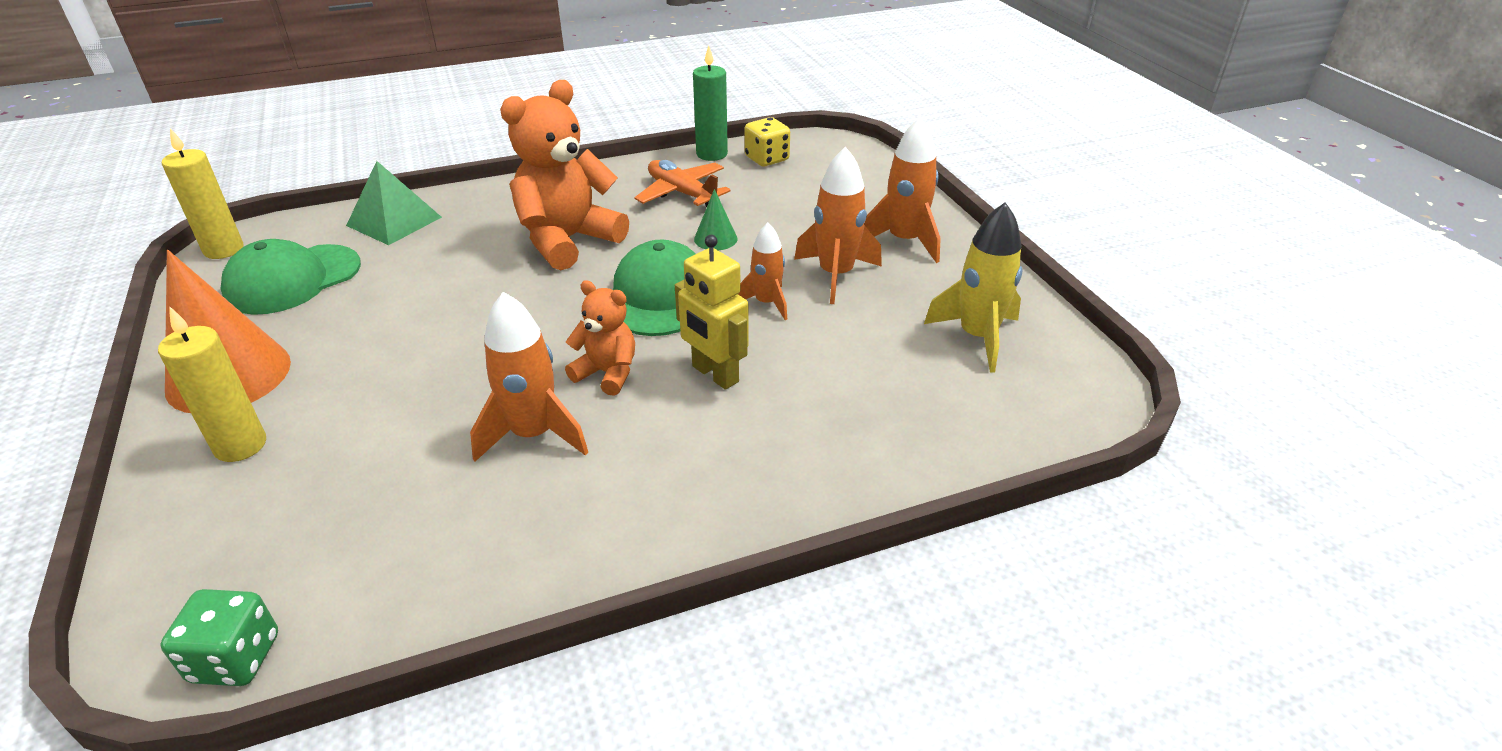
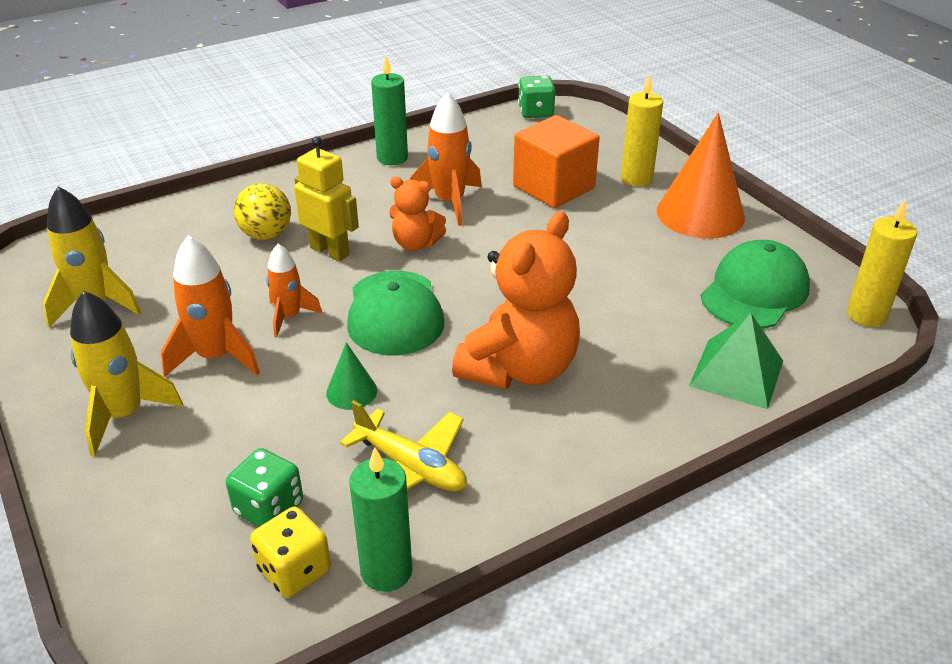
camera: 170 degrees right, 0 degrees up
(370, 444) = (553, 187): none -> orange cube
(581, 546) = (392, 158): none -> green candle
(682, 193) = (410, 467): orange plane -> yellow plane
(783, 183) = (269, 508): none -> green dice
(795, 408) = (266, 235): none -> yellow ball
(904, 241) = (124, 415): orange rocket -> yellow rocket

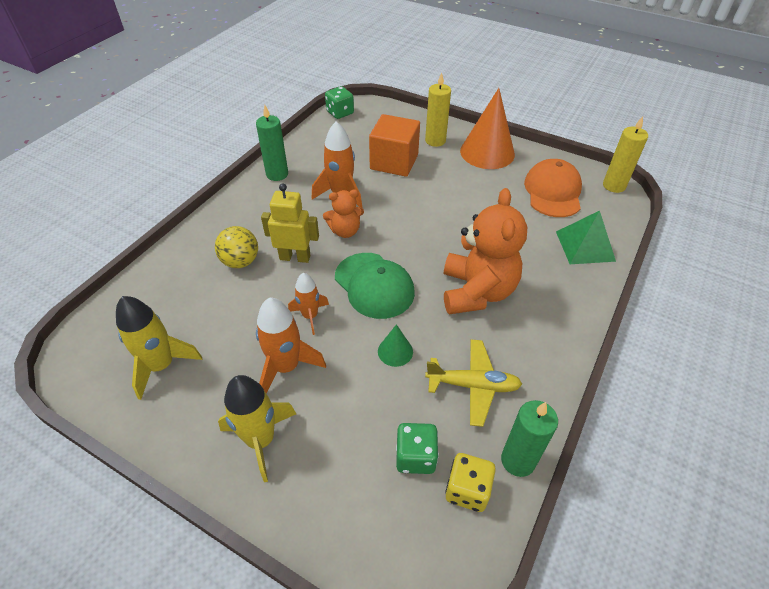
camera: 30 degrees left, 10 degrees up
(754, 291) = (553, 192): green cap -> orange cap

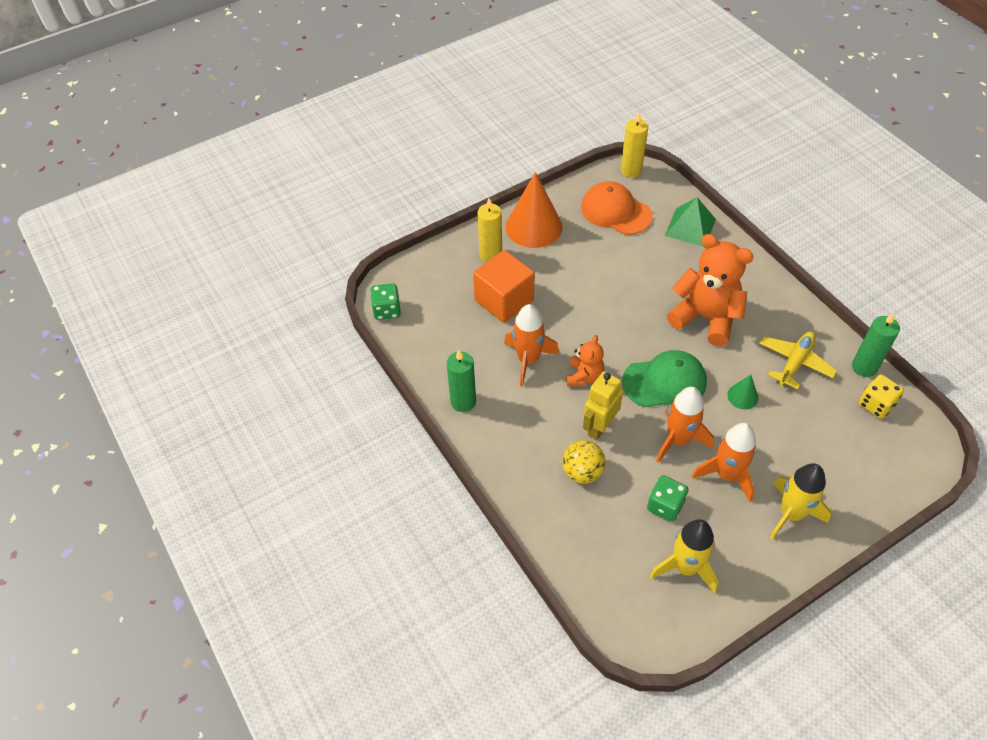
camera: 60 degrees left, 5 degrees up
(310, 316) = (678, 440): orange rocket -> orange rocket, size x1.56
(415, 457) = (840, 422): green dice -> green dice (665, 506)

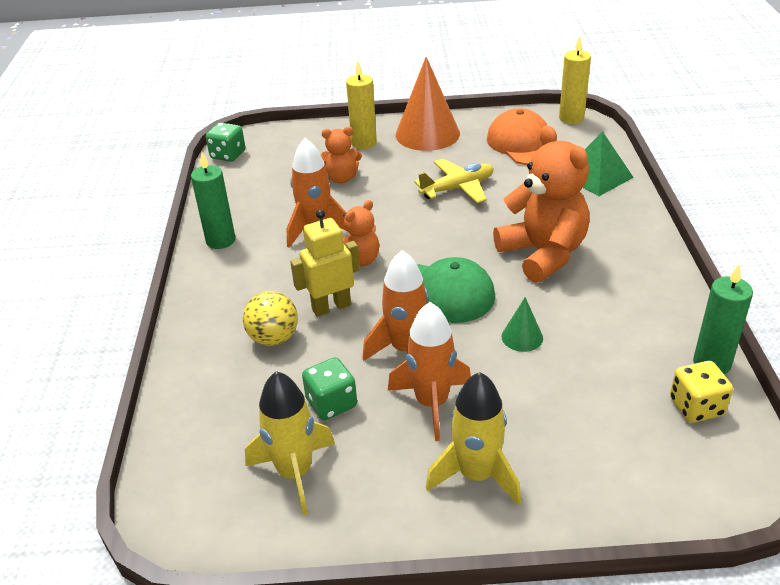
camera: 30 degrees right, 15 degrees down
(504, 300) = (341, 178): orange cube -> orange teddy bear
(794, 363) = (618, 328): yellow plane -> yellow plane (457, 188)

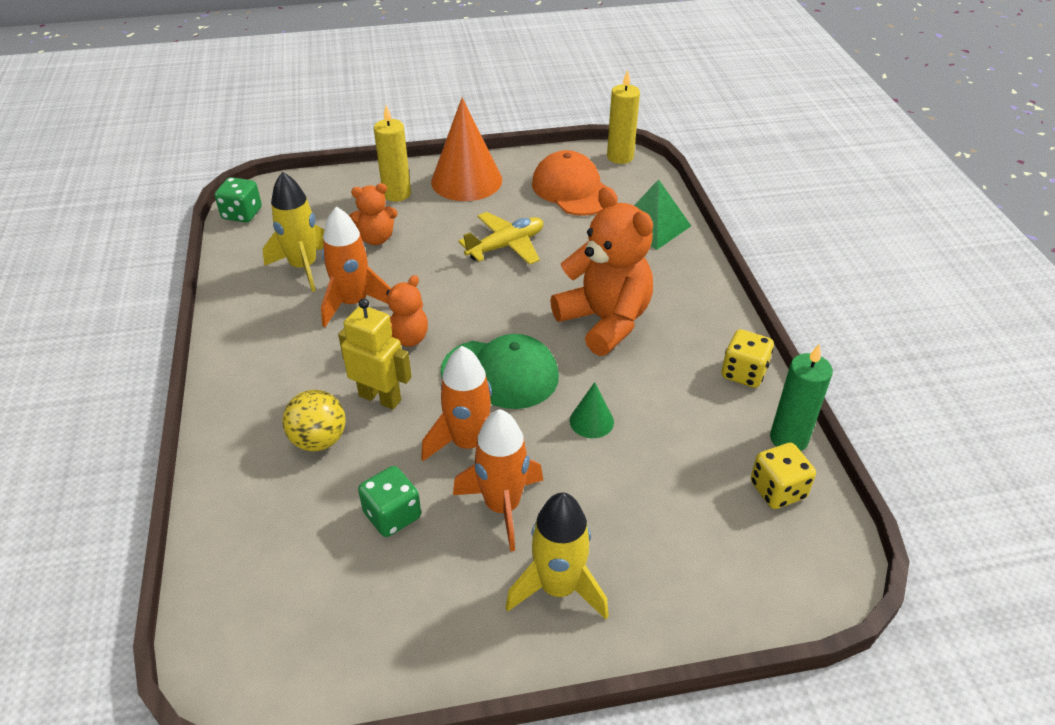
camera: 10 degrees left, 5 degrees up
(220, 240) = (245, 322): green candle -> none
(295, 473) = (360, 602): yellow rocket -> yellow rocket (303, 267)
(331, 307) = (380, 398): yellow robot -> yellow robot turned 60 degrees clockwise
(672, 304) = (743, 373): none -> yellow dice

